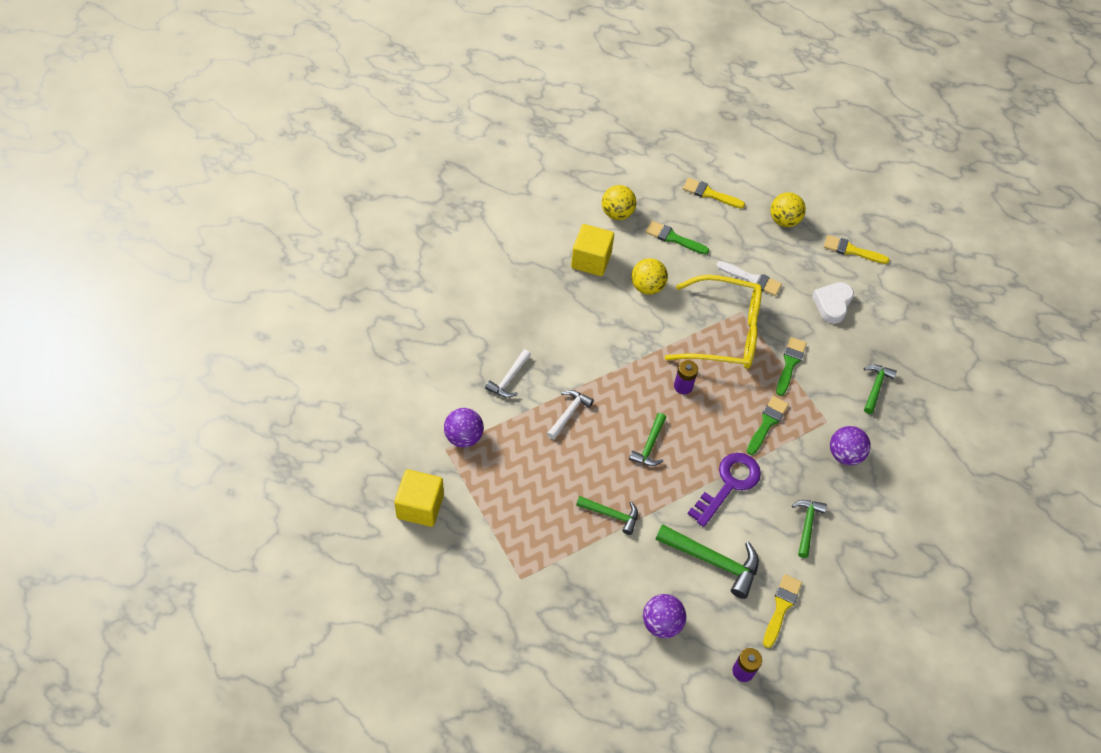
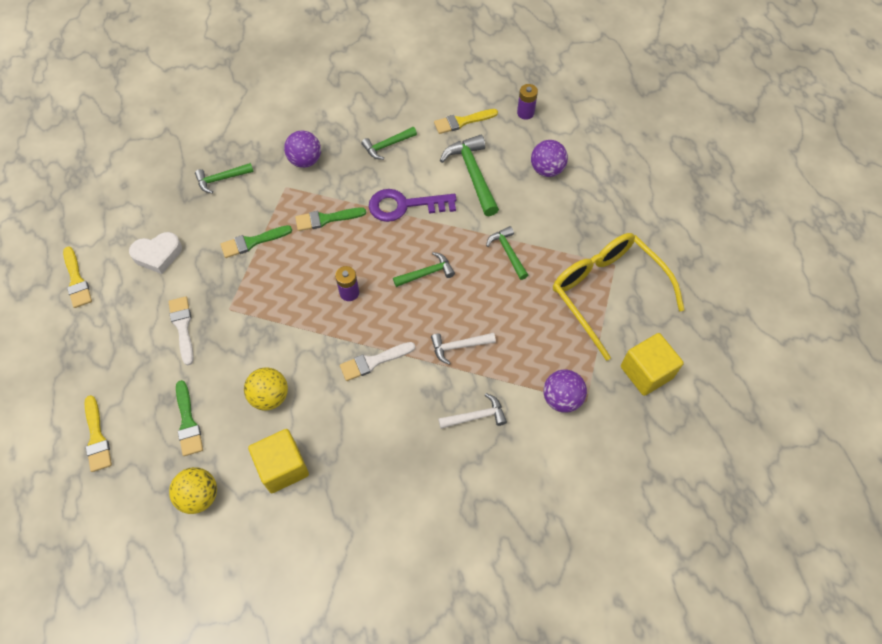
camera: 130 degrees left, 5 degrees up
(612, 357) = (373, 361): none -> white brush
(724, 333) = (264, 304): yellow glasses -> yellow glasses (607, 292)
(784, 221) = (82, 353): yellow ball -> none

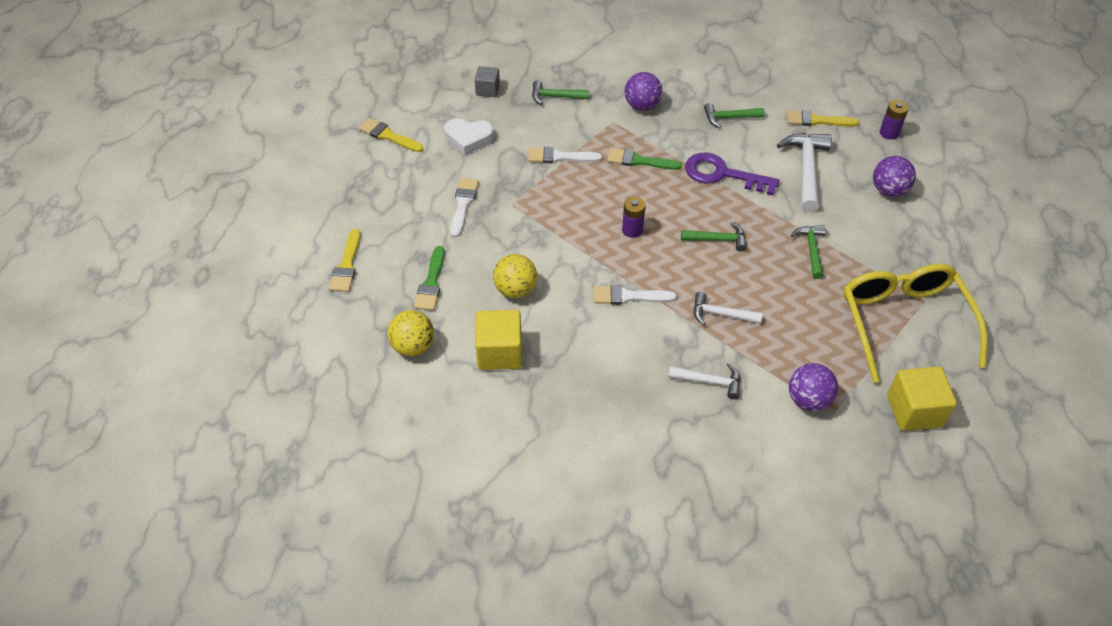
camera: 25 degrees right, 10 degrees down
(77, 280) = (388, 136): yellow brush -> yellow brush turned 120 degrees clockwise
(154, 195) = (487, 90): none -> grey cube
(252, 242) = (559, 157): green brush -> white brush
(472, 174) = (806, 169): green hammer -> white hammer

